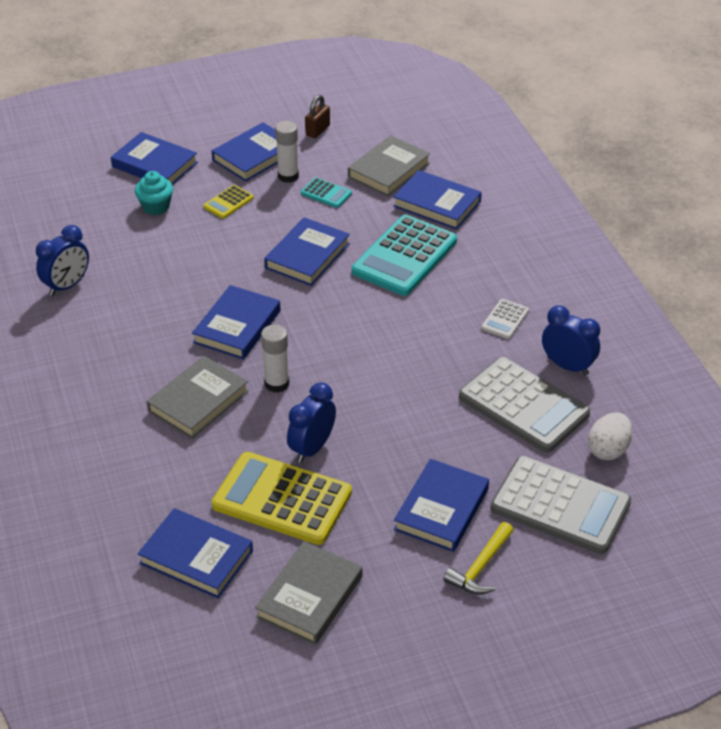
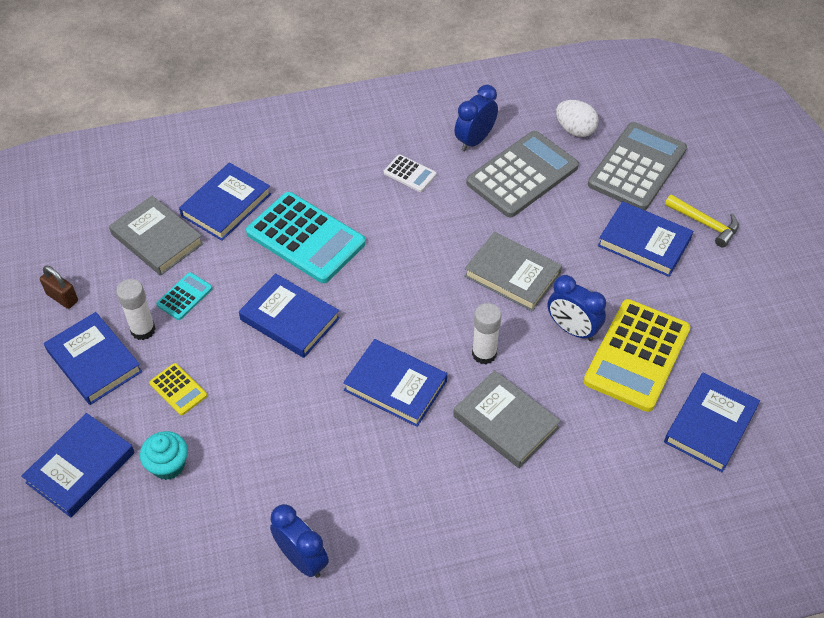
camera: 85 degrees left, 10 degrees up
(309, 597) = (747, 340): grey book -> grey book (512, 275)

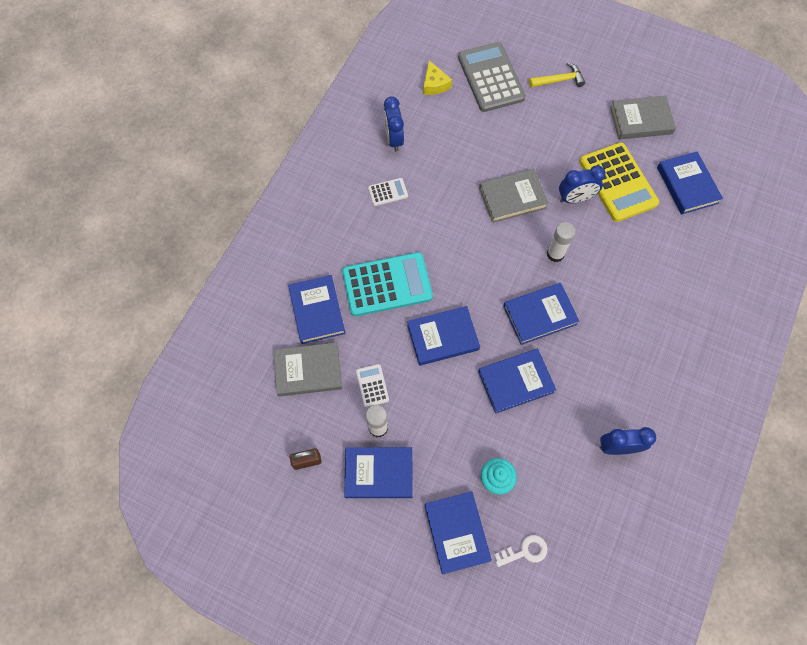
camera: 50 degrees left, 15 degrees up
(106, 543) = (525, 551): none -> white key
(178, 389) = (443, 437): yellow calculator -> none
(184, 296) = (372, 385): turquoise calculator -> white calculator
(505, 422) = (609, 278): grey book -> grey book (641, 120)
(522, 175) = (444, 136): grey calculator -> none
(575, 130) = (434, 84): white egg -> yellow cheese
(644, 242) = (546, 118): blue book -> blue book (515, 382)

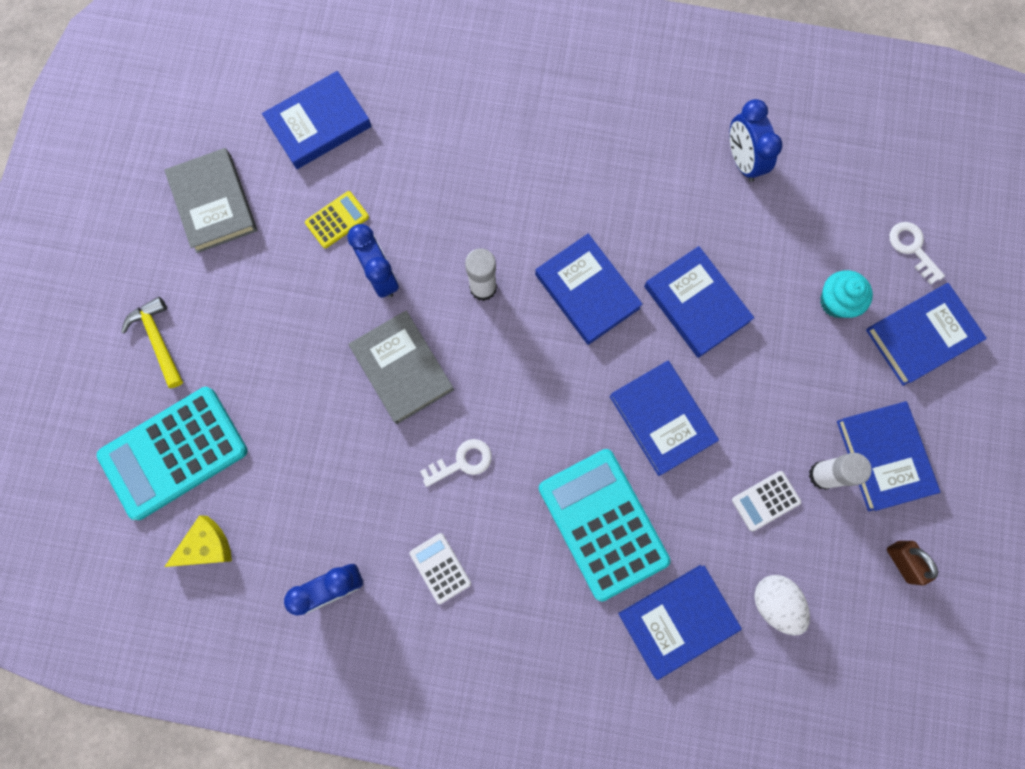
camera: 105 degrees left, 10 degrees up
(308, 371) = (774, 602): grey book -> white egg
(446, 217) = (462, 462): none -> white key
(491, 78) = (174, 453): grey calculator -> turquoise calculator
(617, 182) = (337, 220): yellow calculator -> yellow calculator, size x0.46

